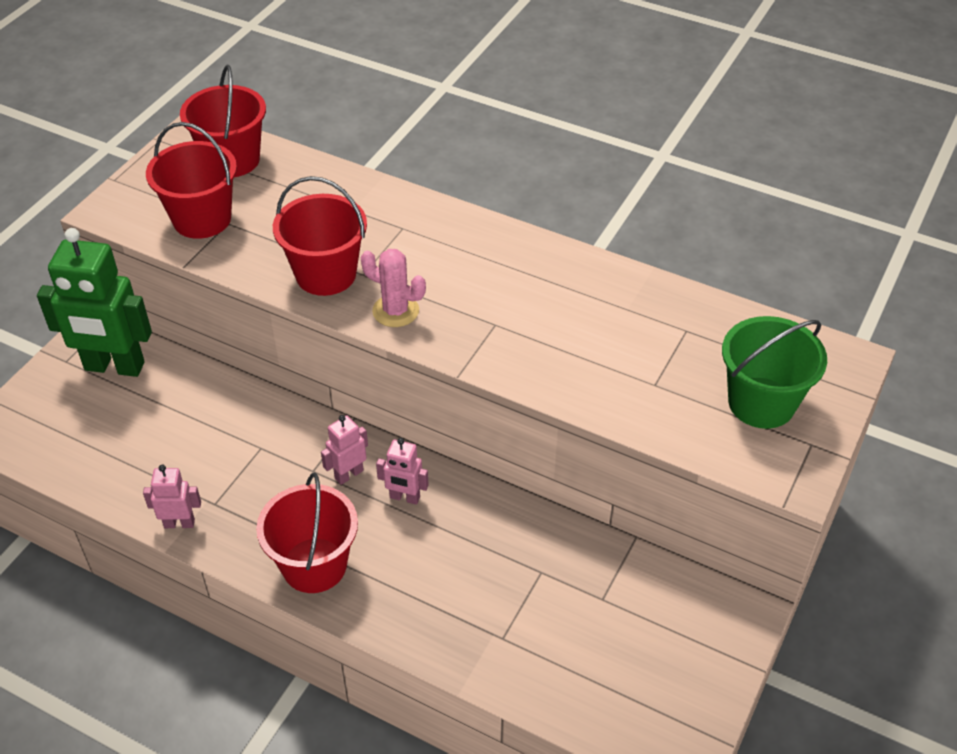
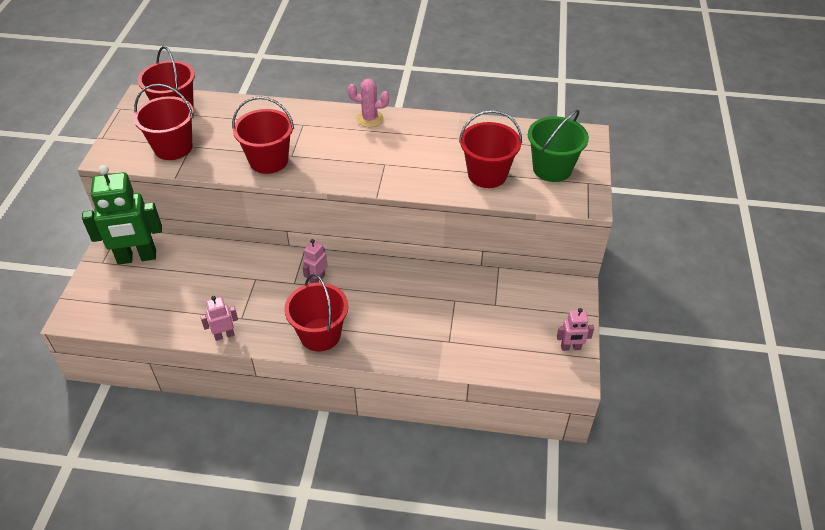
camera: 20 degrees left, 0 degrees up
(395, 311) = (322, 171): pink cactus -> pink cactus (369, 119)
(404, 497) = (357, 283): pink robot -> pink robot (570, 347)
(649, 385) = (487, 174): none -> red bucket

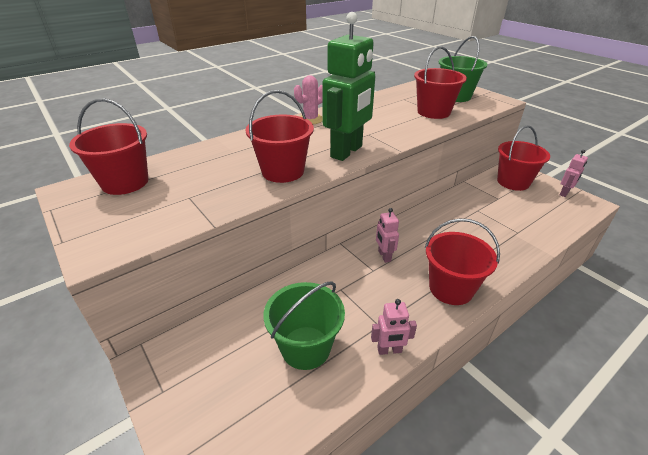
camera: 45 degrees left, 10 degrees down
(137, 257) = (200, 355): green robot -> green robot (347, 152)
(173, 147) = (171, 207): red bucket -> red bucket (513, 182)
(187, 296) = (305, 347): none -> green bucket
(224, 335) = (389, 350): pink robot -> pink robot turned 120 degrees counterclockwise

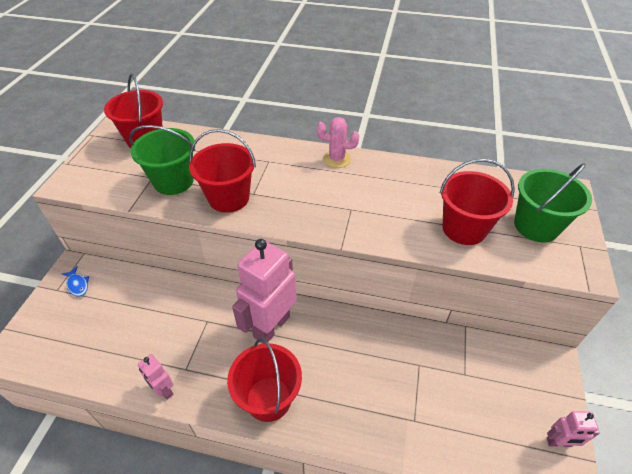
camera: 50 degrees right, 10 degrees up
(181, 367) = (78, 285): none -> blue fish
(305, 347) = (133, 337): green bucket -> green bucket (173, 181)
(347, 152) = (300, 214): green robot -> none
(384, 256) = (271, 326): pink robot -> pink robot, size x2.13
(513, 182) = (519, 375): red bucket -> none

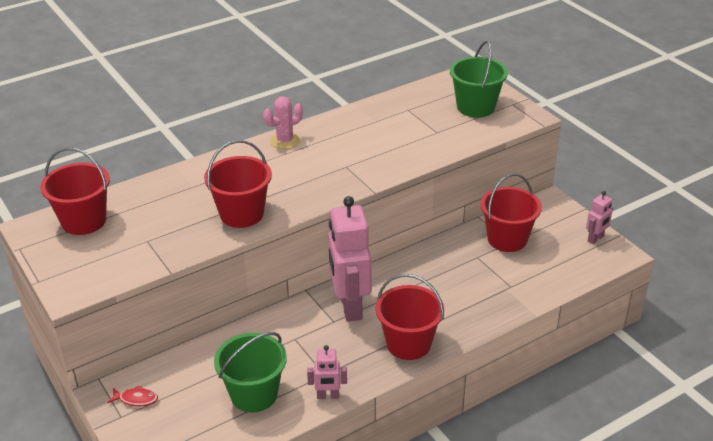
camera: 45 degrees left, 10 degrees down
(78, 285) = (136, 399): blue fish -> red fish
(173, 181) = (173, 232): green bucket -> green bucket (254, 394)
(464, 228) = (436, 134): red bucket -> red bucket (507, 239)

